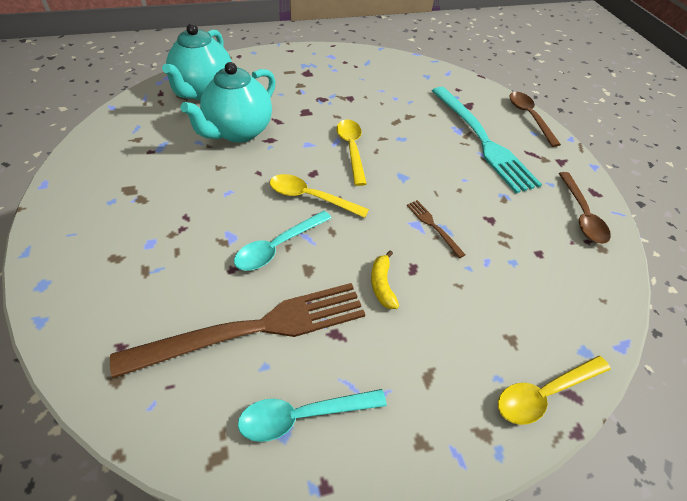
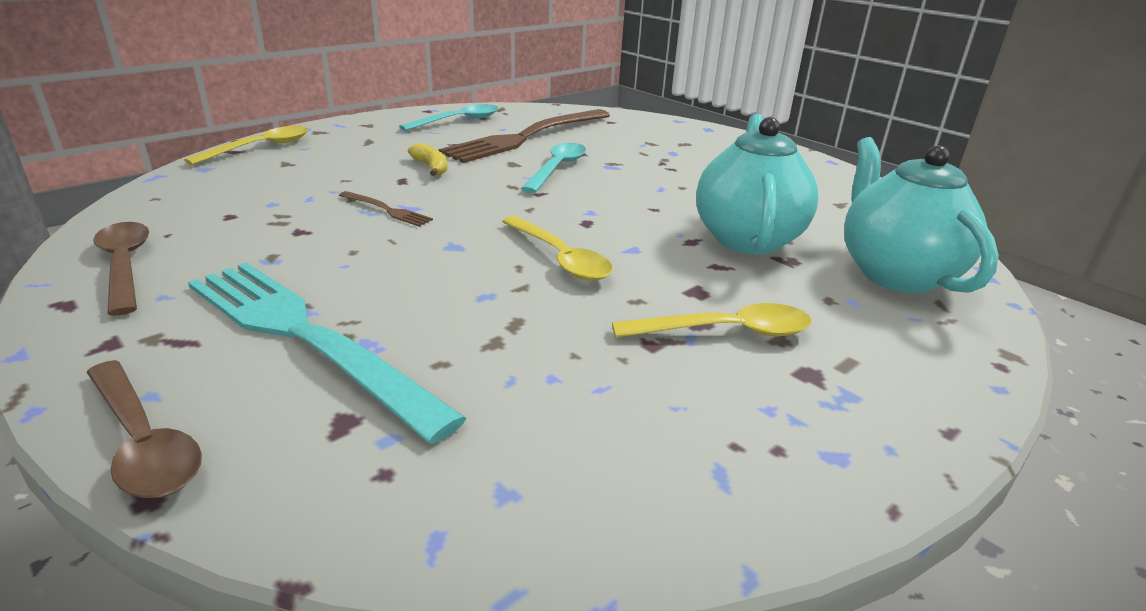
camera: 155 degrees right, 20 degrees down
(310, 197) = (564, 202): yellow spoon -> yellow spoon (726, 332)

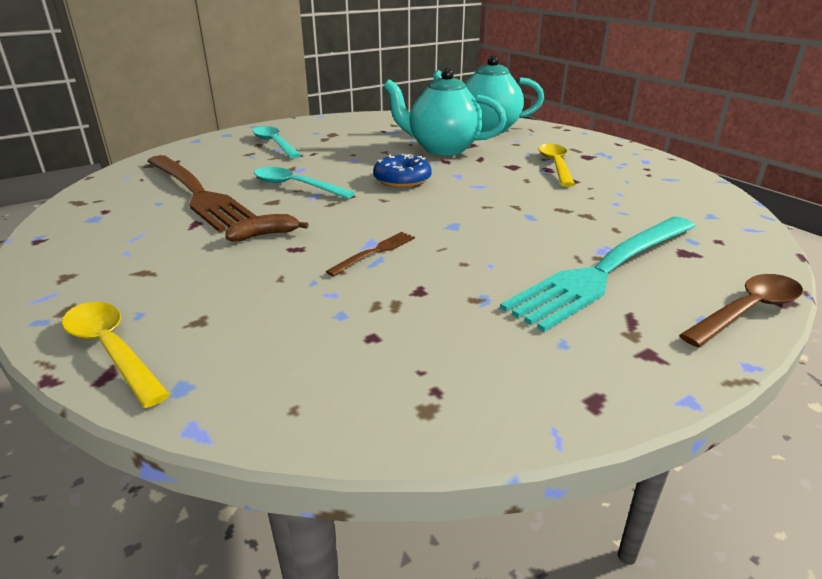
camera: 80 degrees left, 0 degrees up
(125, 265) = (503, 382): brown spoon -> none
(431, 167) = (264, 235): yellow banana -> brown banana
(459, 121) = (107, 222): turquoise spoon -> turquoise spoon (274, 143)
(560, 258) = (473, 194): yellow spoon -> none
(597, 216) = (402, 180): none -> blue donut

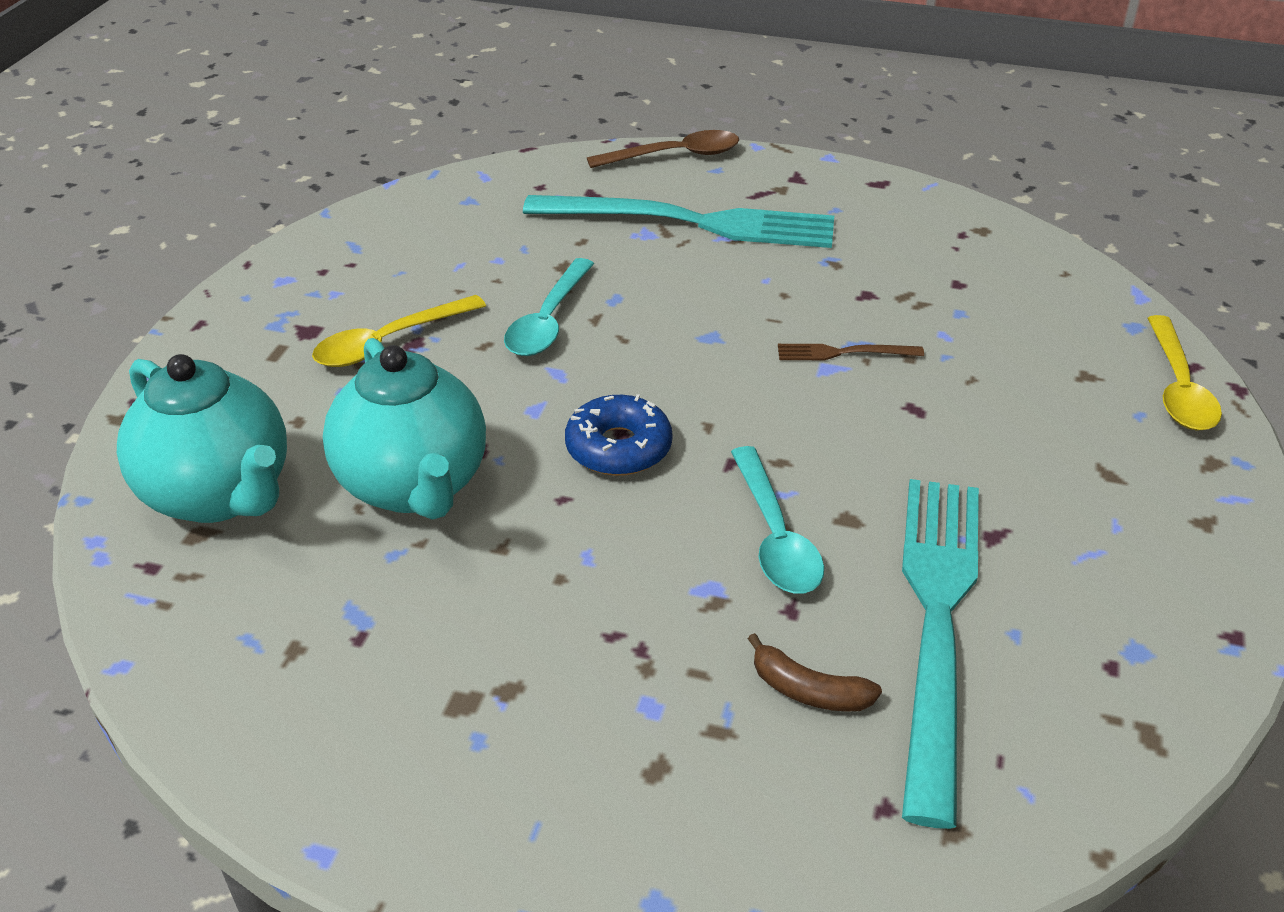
camera: 130 degrees left, 10 degrees up
(196, 193) = (937, 623): brown fork -> turquoise fork
(264, 235) = (928, 451): brown banana -> brown banana (808, 691)
(274, 143) = (624, 743): turquoise spoon -> turquoise spoon (548, 321)
(748, 311) = (675, 155): brown spoon -> brown spoon turned 150 degrees clockwise

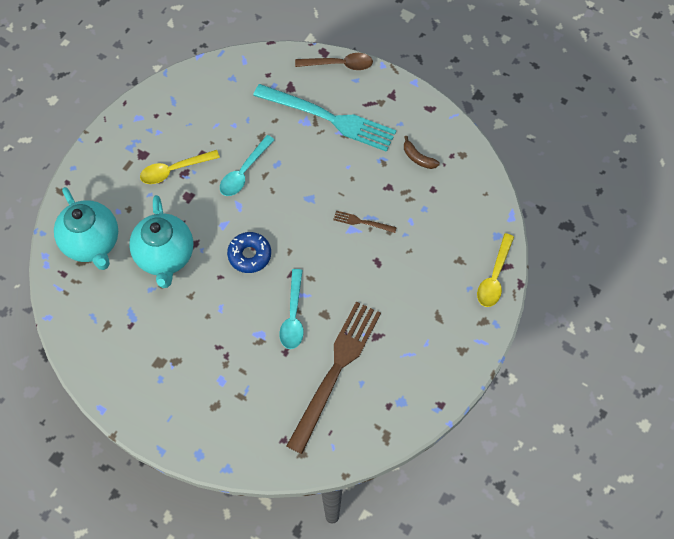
camera: 15 degrees right, 25 degrees up
(808, 691) = (277, 388): brown banana -> brown banana (418, 158)
(937, 623) = (335, 371): turquoise fork -> brown fork

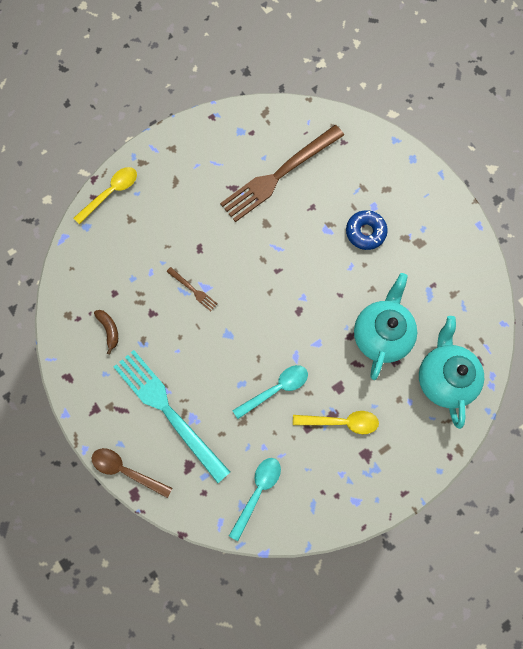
camera: 155 degrees left, 10 degrees up
(249, 255) = (306, 303): blue donut -> blue donut (365, 232)
(293, 316) = (293, 233): turquoise spoon -> turquoise spoon (258, 492)

